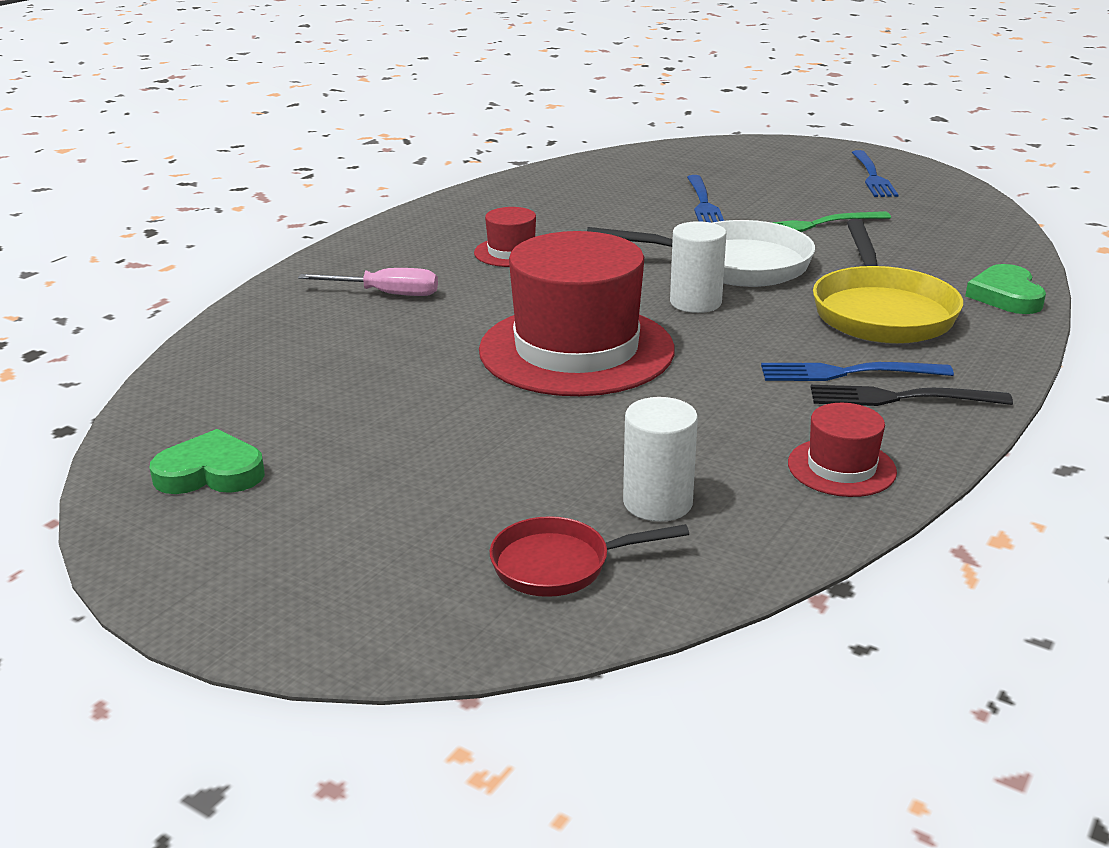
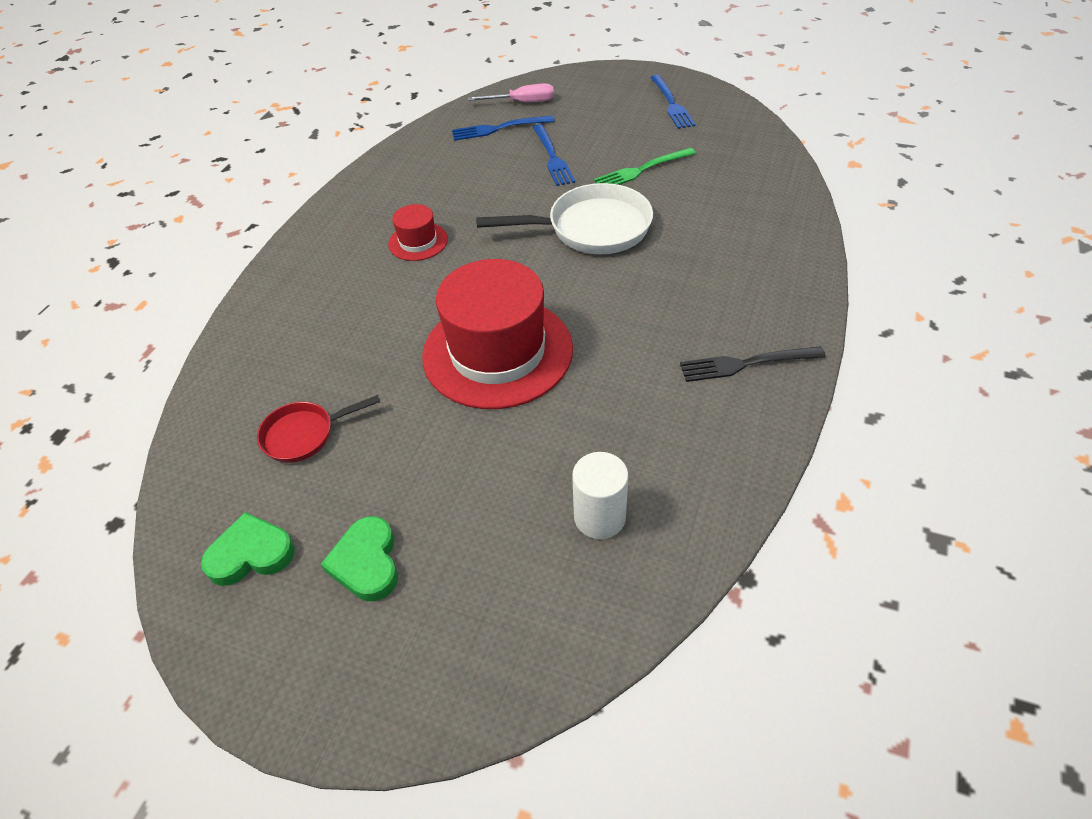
camera: 10 degrees left, 20 degrees up
(386, 294) = (332, 310): pink screwdriver -> pink screwdriver (522, 102)
(559, 565) = (545, 602): red pan -> red pan (304, 435)
(695, 302) = (574, 279): white cylinder -> none
(841, 467) = (721, 450): red hat -> none
(847, 373) = (702, 342): blue fork -> blue fork (498, 129)
(881, 311) = (711, 266): yellow pan -> none
(1006, 296) = (796, 232): green heart -> green heart (366, 562)

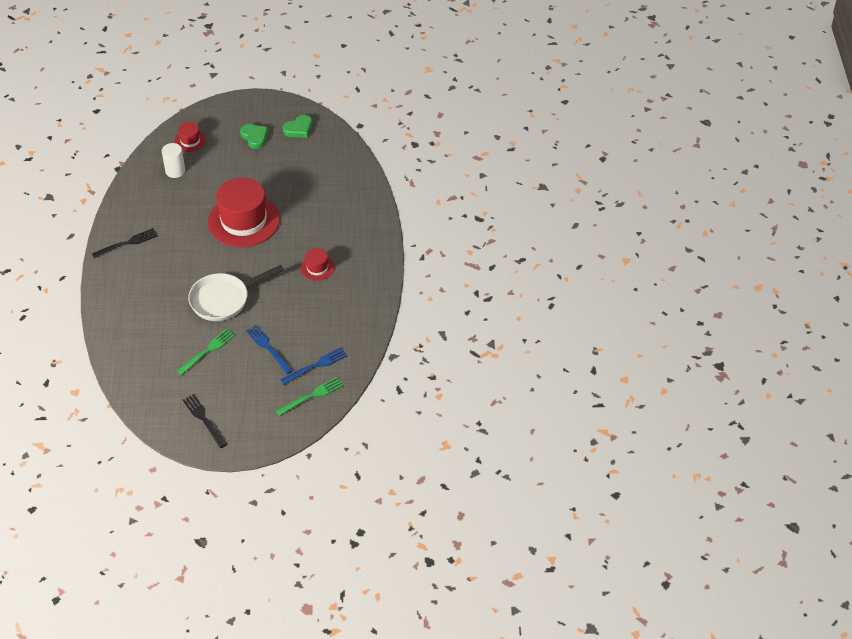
camera: 155 degrees right, 0 degrees up
(304, 435) = (308, 168): red pan -> none
(522, 102) = (312, 396): pink screwdriver -> green fork
(532, 607) = (190, 141): none -> red hat
(671, 104) = (203, 419): blue fork -> black fork

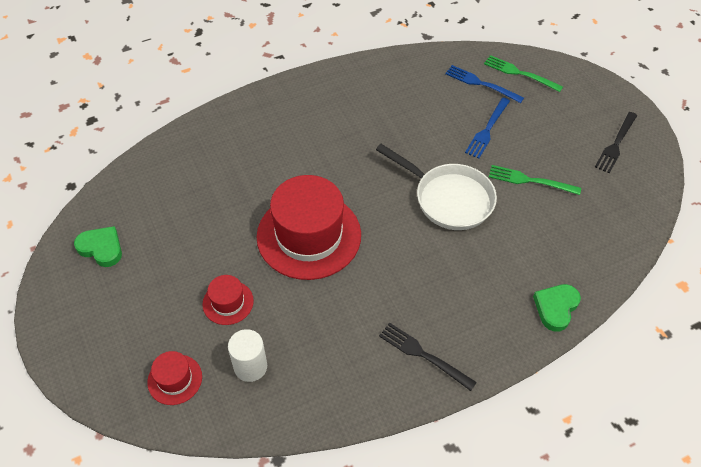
camera: 115 degrees left, 5 degrees up
(255, 137) = (137, 294): green heart -> green heart (556, 308)
(317, 268) = (347, 132): red hat -> red hat (228, 302)

